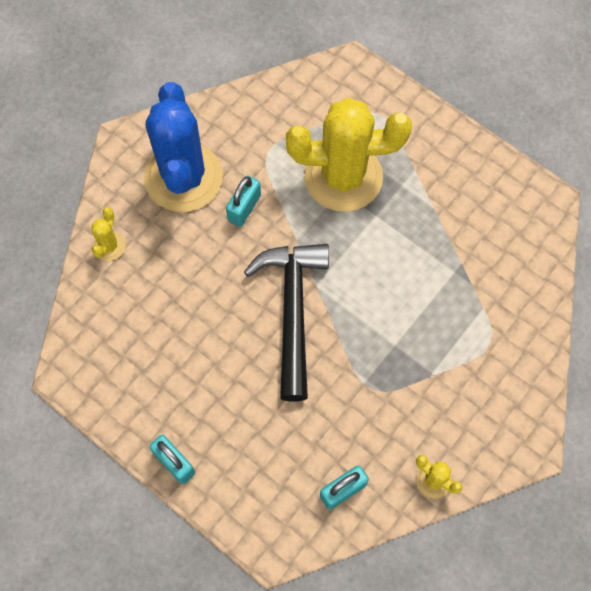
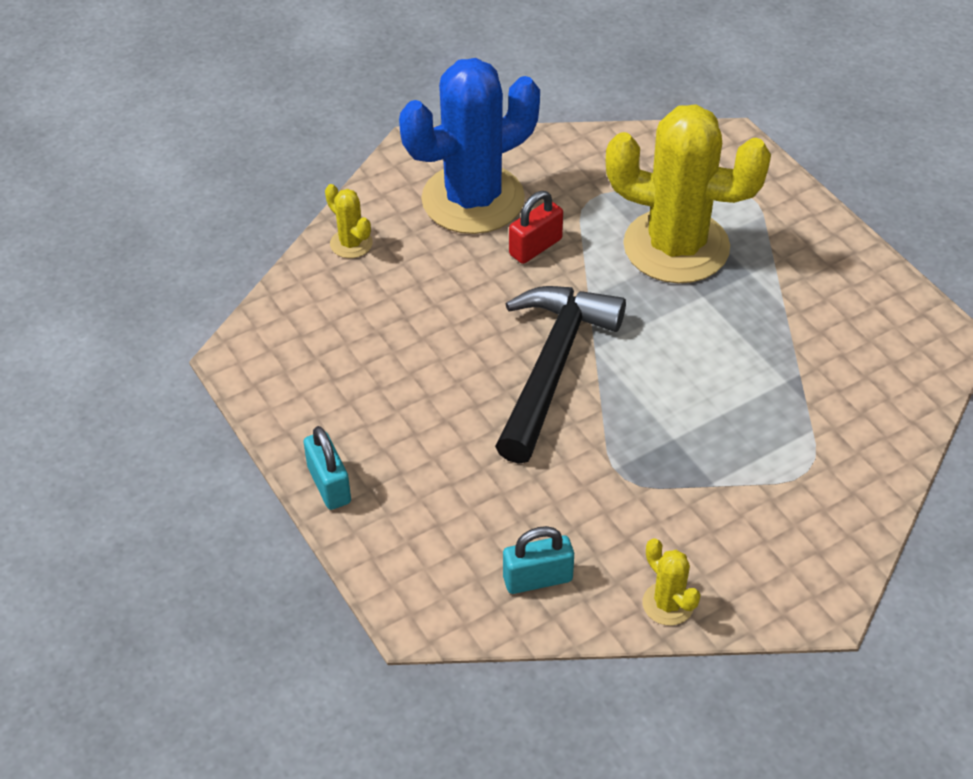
camera: 20 degrees right, 20 degrees down
(109, 246) = (351, 243): yellow cactus -> yellow cactus turned 75 degrees counterclockwise
(183, 177) = (473, 199): blue cactus -> blue cactus turned 45 degrees clockwise
(244, 208) = (535, 247): turquoise padlock -> red padlock

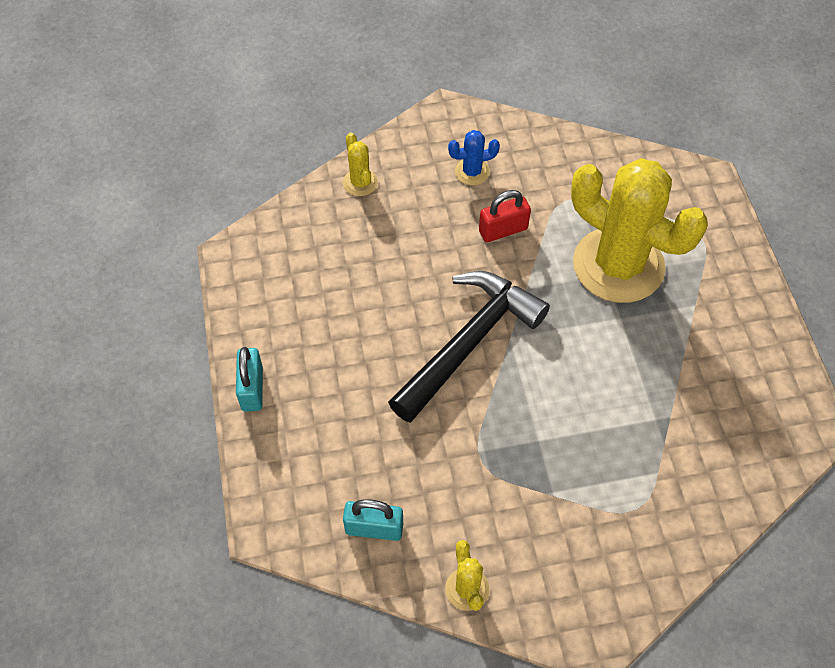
camera: 20 degrees right, 10 degrees up
(473, 199) = (472, 172): blue cactus -> blue cactus, size x0.40

